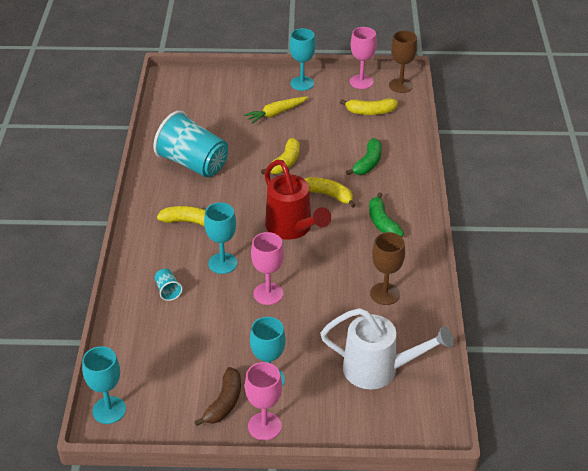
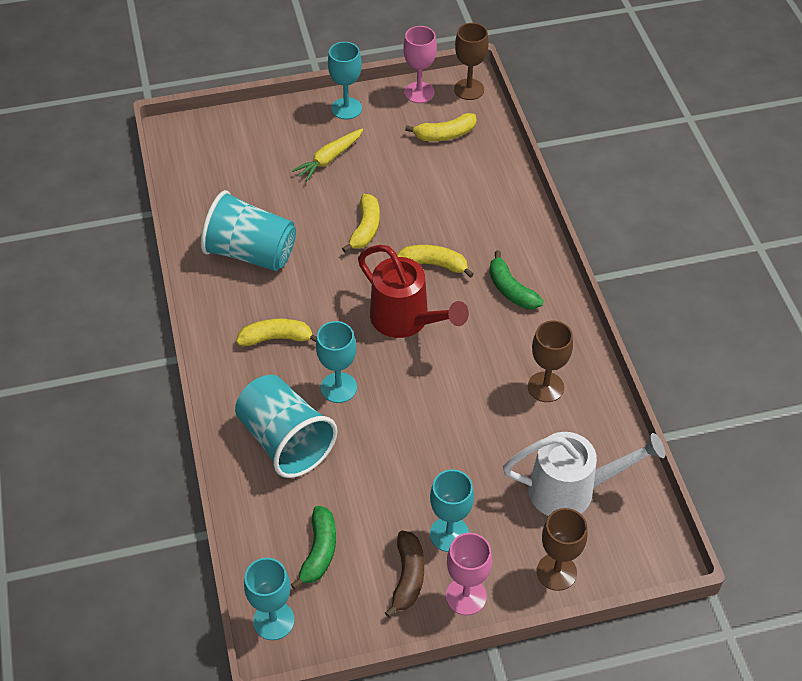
camera: 15 degrees left, 10 degrees up
(168, 291) = (285, 441): turquoise cup -> turquoise cup, size x2.49
(268, 294) = (408, 417): pink goblet -> none
(344, 425) = (556, 572): none -> brown goblet
(368, 163) = (466, 209): green banana -> green banana (319, 551)

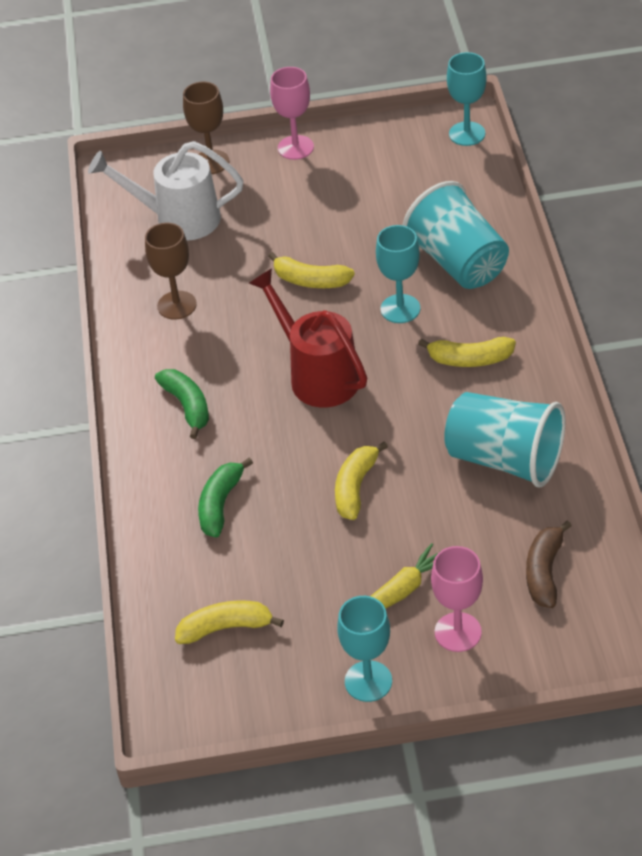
camera: 170 degrees left, 5 degrees down
(319, 551) = (425, 178): green banana -> green banana (220, 504)
(408, 577) = (345, 160): brown banana -> brown banana (544, 572)
(419, 92) = (251, 707): pink goblet -> pink goblet (458, 632)
(434, 264) = (274, 439): yellow banana -> yellow banana (310, 280)
(449, 534) = (302, 188): turquoise goblet -> none
(469, 89) = (172, 710): brown goblet -> none

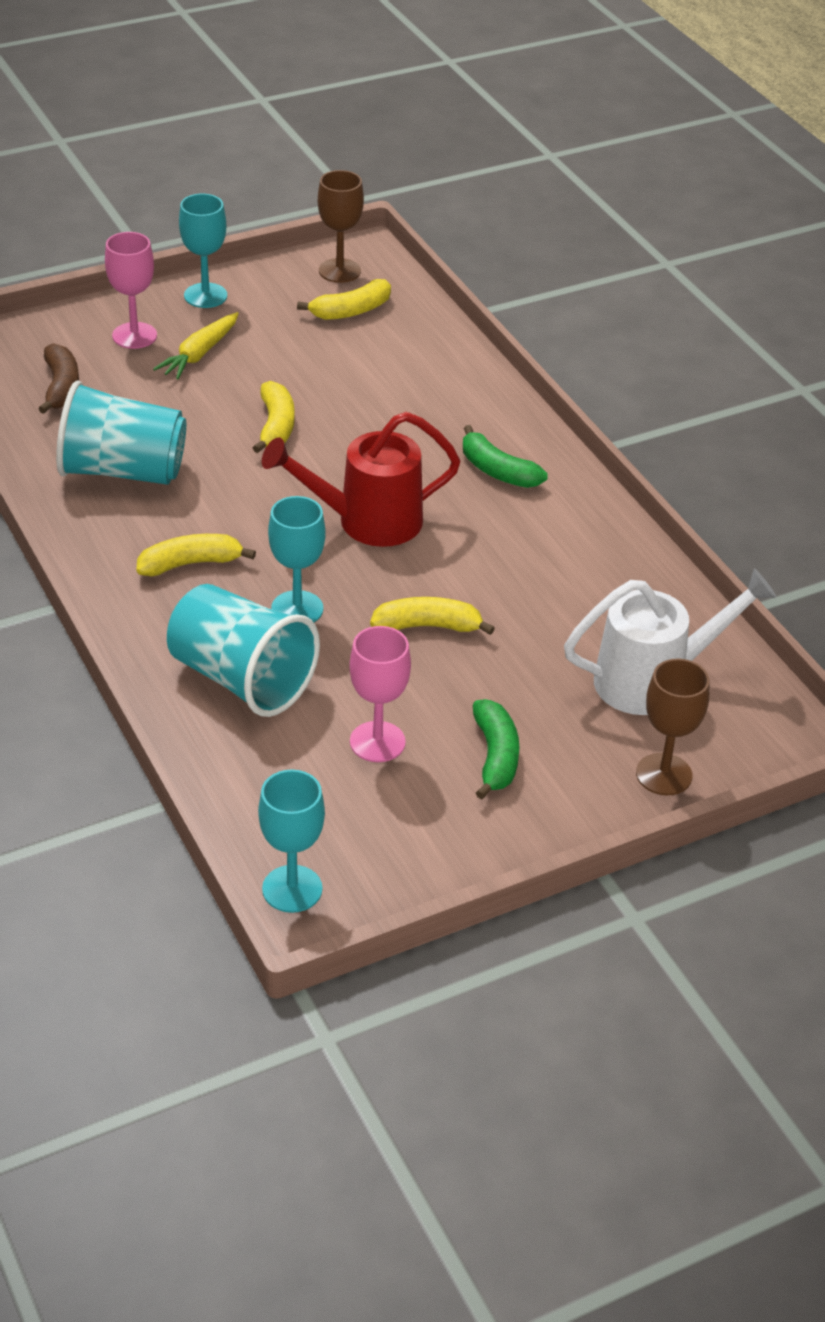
camera: 155 degrees right, 5 degrees down
(177, 305) = (580, 572): brown goblet -> brown goblet (339, 271)
(220, 504) = (408, 394): green banana -> green banana (495, 756)
(295, 147) = (551, 820): pink goblet -> pink goblet (377, 742)
(317, 375) = (366, 522): red watering can -> red watering can turned 135 degrees clockwise

